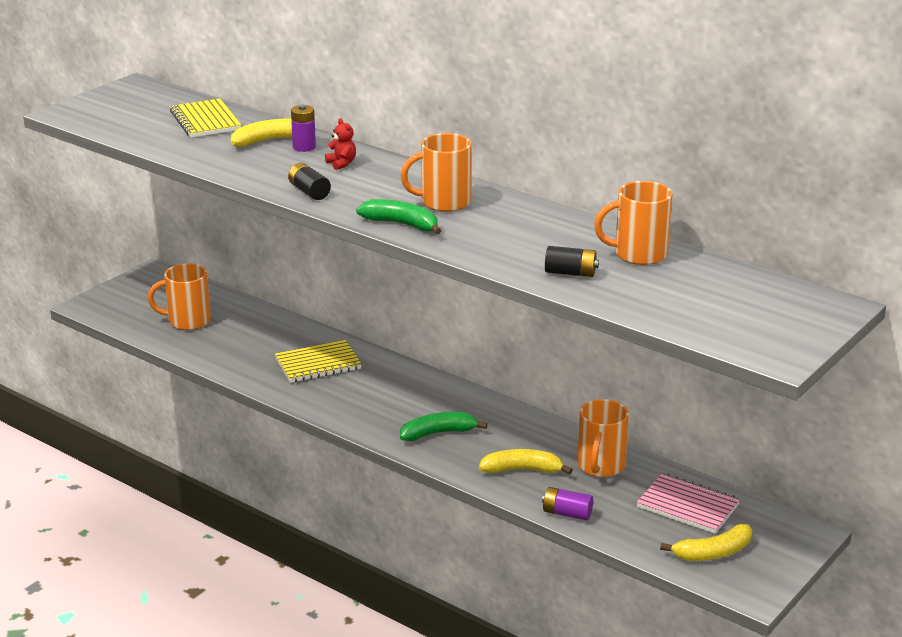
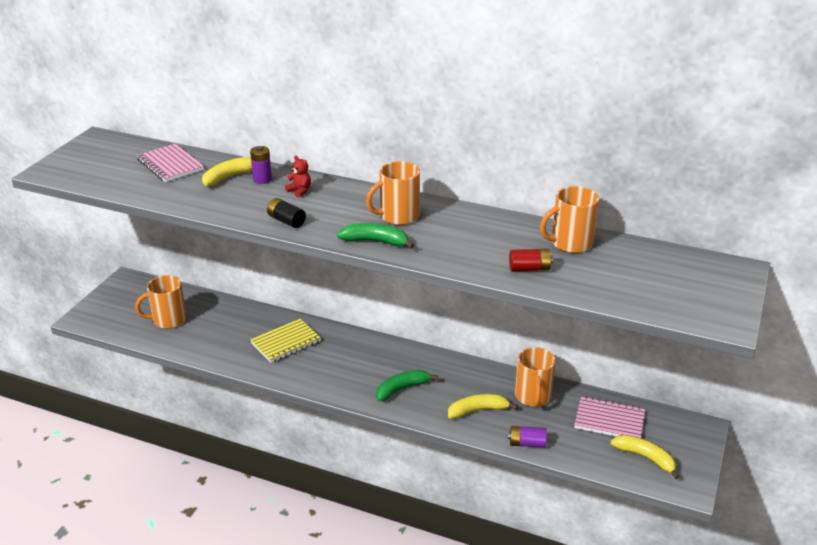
camera: 15 degrees left, 5 degrees up
(205, 121) = (170, 165): yellow notebook -> pink notebook
(570, 273) = (529, 268): black battery -> red battery
(713, 553) = (645, 458): yellow banana -> yellow banana turned 105 degrees counterclockwise

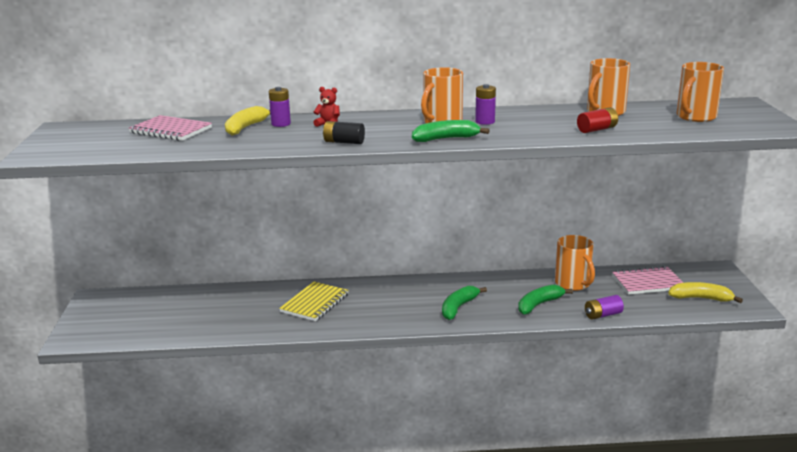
camera: 25 degrees left, 10 degrees down
(168, 320) = (173, 316): orange mug -> orange mug (695, 117)
(438, 226) = (485, 121): none -> purple battery
(478, 410) = (539, 305): yellow banana -> green banana

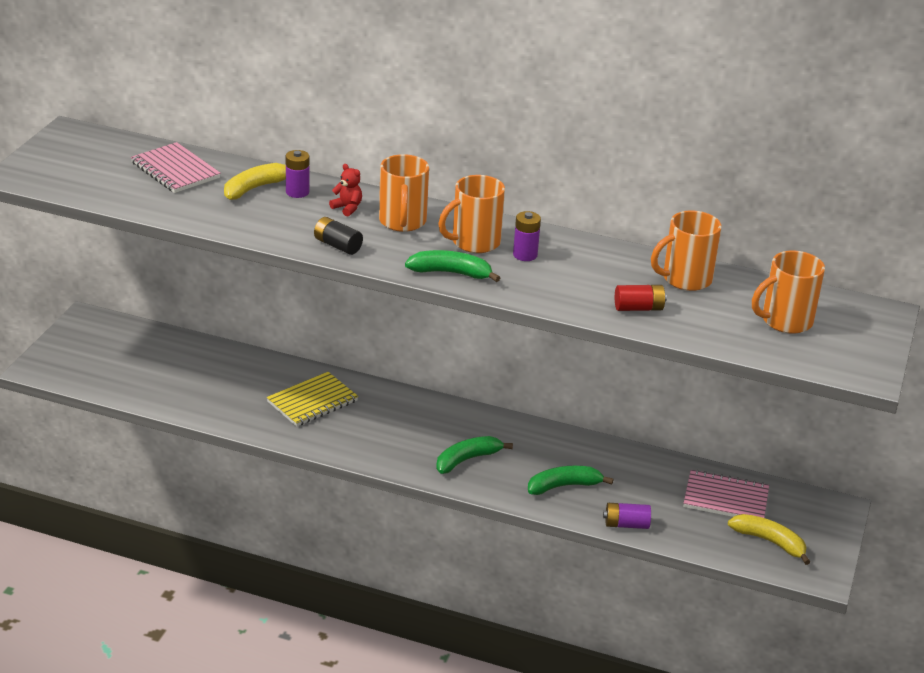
camera: 20 degrees right, 10 degrees up
(573, 284) = (631, 470): orange mug -> orange mug (402, 222)

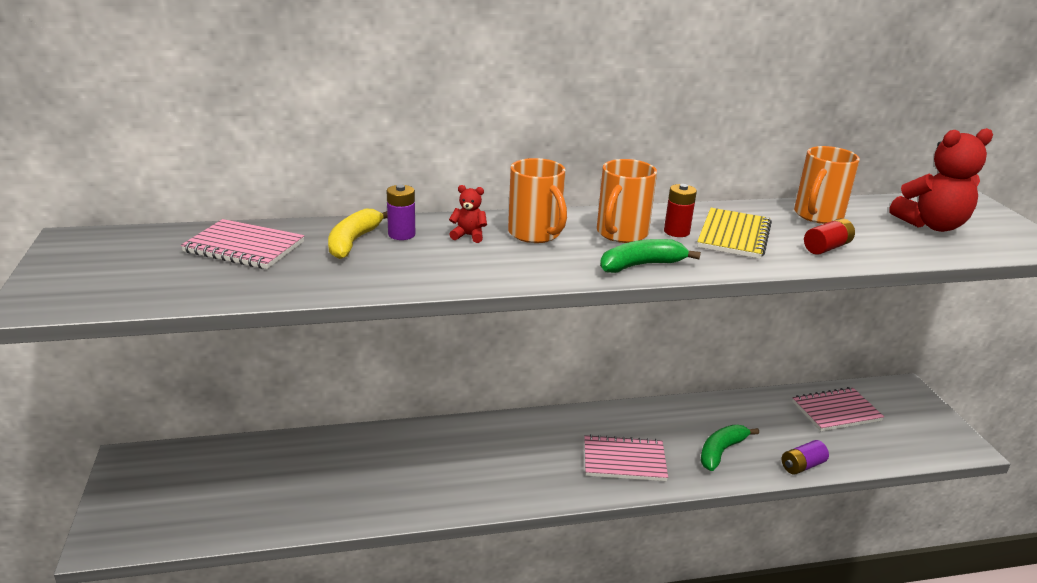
camera: 30 degrees left, 5 degrees down
(312, 401) = (437, 459): yellow notebook -> yellow notebook (734, 236)
(337, 246) = (504, 272): black battery -> none
(467, 460) = (624, 460): green banana -> pink notebook
(525, 255) = (676, 232): purple battery -> red battery
(769, 542) = (905, 434): yellow banana -> none
(785, 321) = (931, 225): orange mug -> red teddy bear

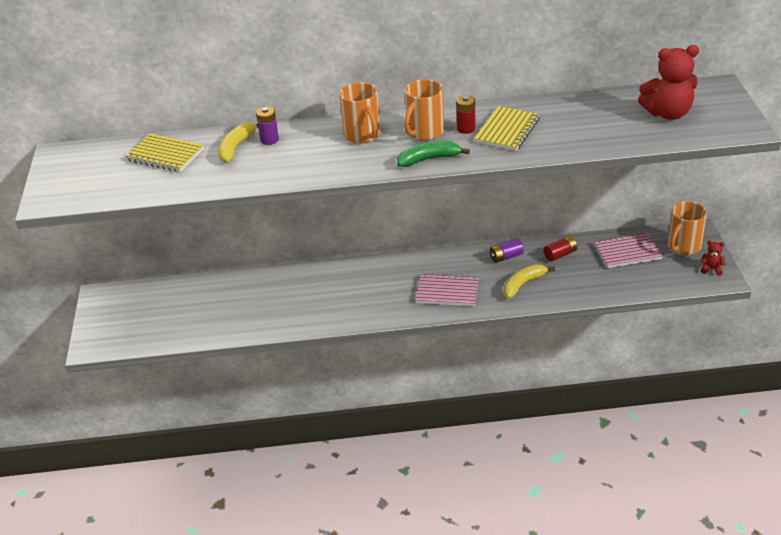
camera: 10 degrees right, 10 degrees up
(244, 247) = (165, 155): pink notebook -> yellow notebook
(468, 235) = (315, 139): red teddy bear -> red teddy bear (711, 269)
(721, 451) = (523, 284): green banana -> yellow banana
(802, 466) = (582, 294): purple battery -> purple battery (506, 257)
(817, 215) = (582, 108): orange mug -> orange mug (683, 247)
(826, 247) = (572, 138): red battery -> red battery (560, 254)

